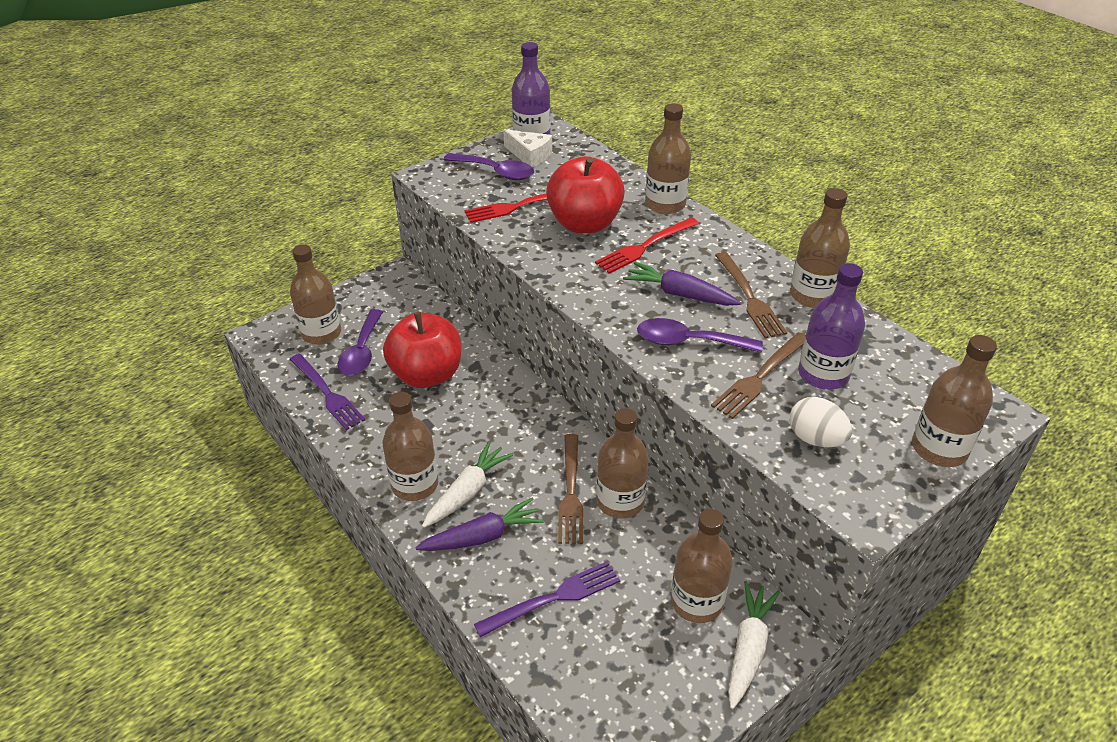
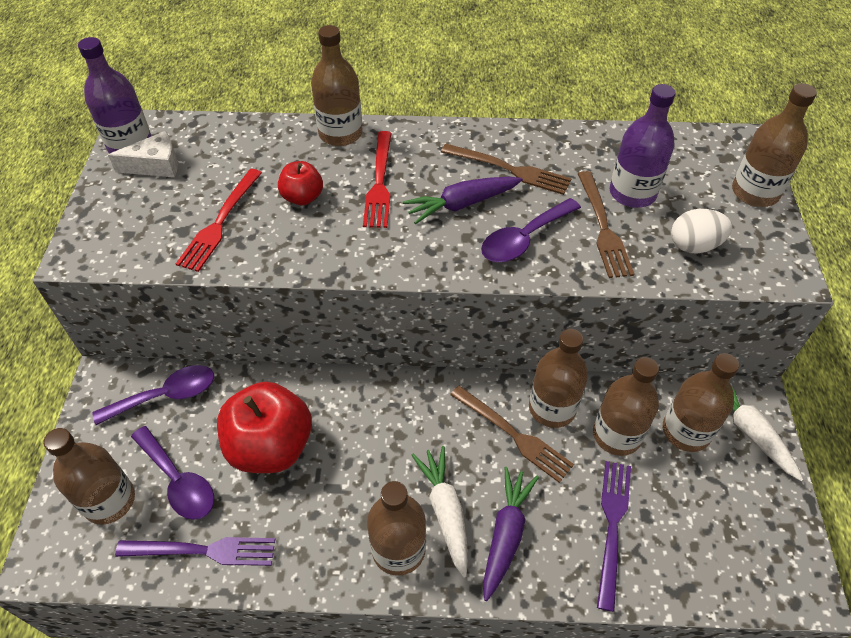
camera: 50 degrees left, 10 degrees up
(496, 172) = (147, 203): purple spoon -> purple spoon (166, 395)
(584, 224) = (302, 197): red apple -> red apple, size x0.51
(812, 295) = (543, 137): brown bottle -> brown bottle (616, 435)

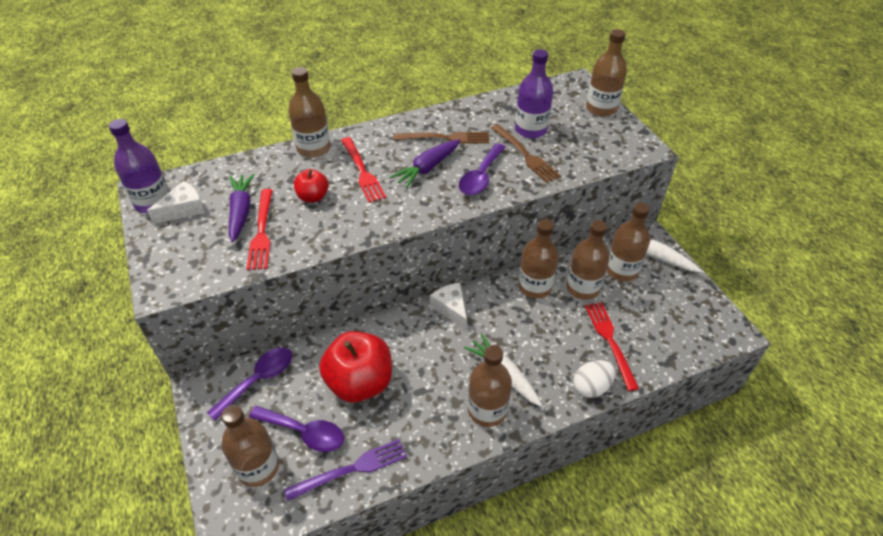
camera: 25 degrees left, 5 degrees down
(429, 395) = (451, 308): none -> white cheese
(506, 534) = (549, 372): purple carrot -> purple carrot (241, 211)
(514, 435) = (521, 312): brown fork -> none
(612, 525) = (609, 340): purple fork -> red fork
(694, 245) = (585, 149): white egg -> white egg (591, 387)

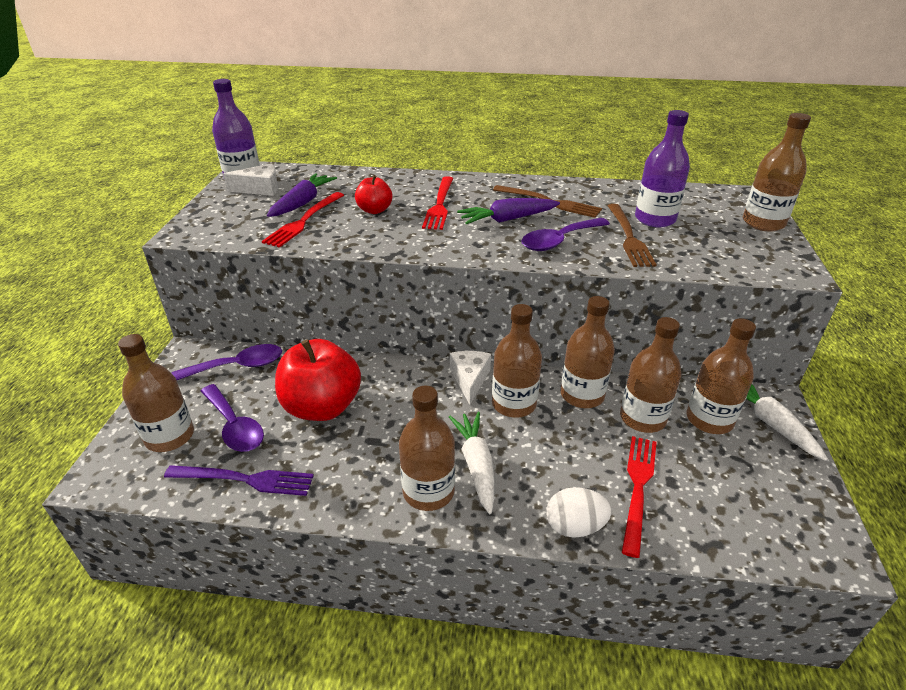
camera: 30 degrees right, 10 degrees down
(313, 148) = (412, 178): brown bottle -> brown bottle (514, 404)

